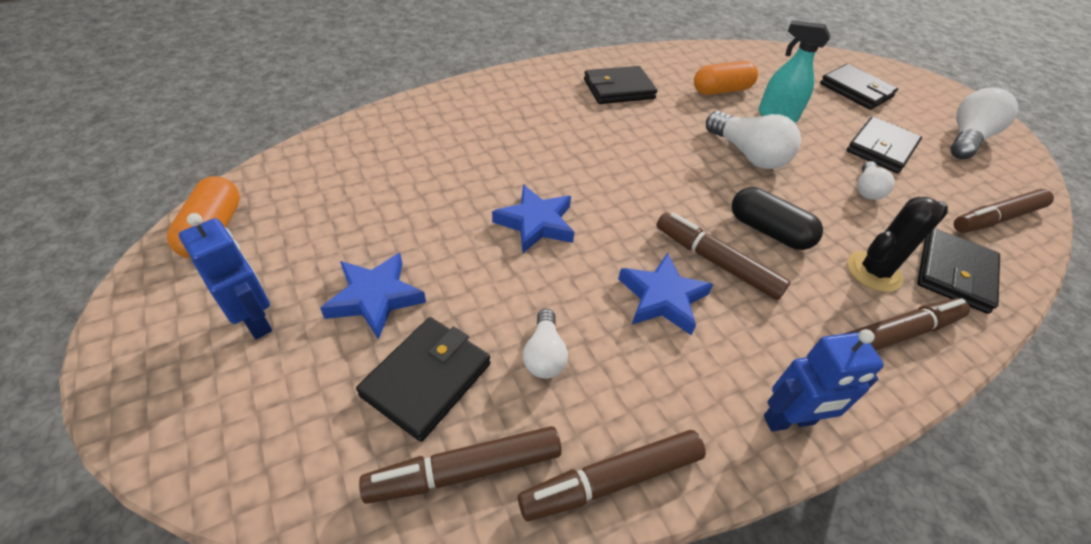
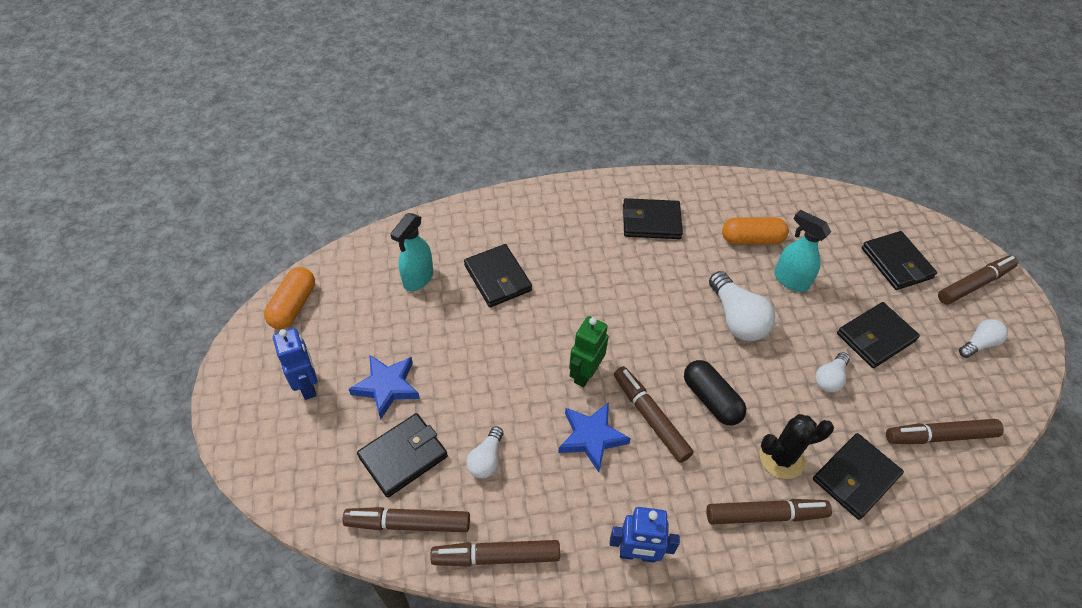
camera: 20 degrees right, 5 degrees up
(379, 175) = (418, 279): none -> turquoise spray bottle
(477, 159) = (498, 278): none -> black wallet
(536, 223) = (522, 349): blue star -> none
(620, 233) = (585, 373): none -> green robot
(928, 96) = (974, 284): none -> brown marker
(967, 139) = (979, 344): white light bulb -> white light bulb, size x0.58

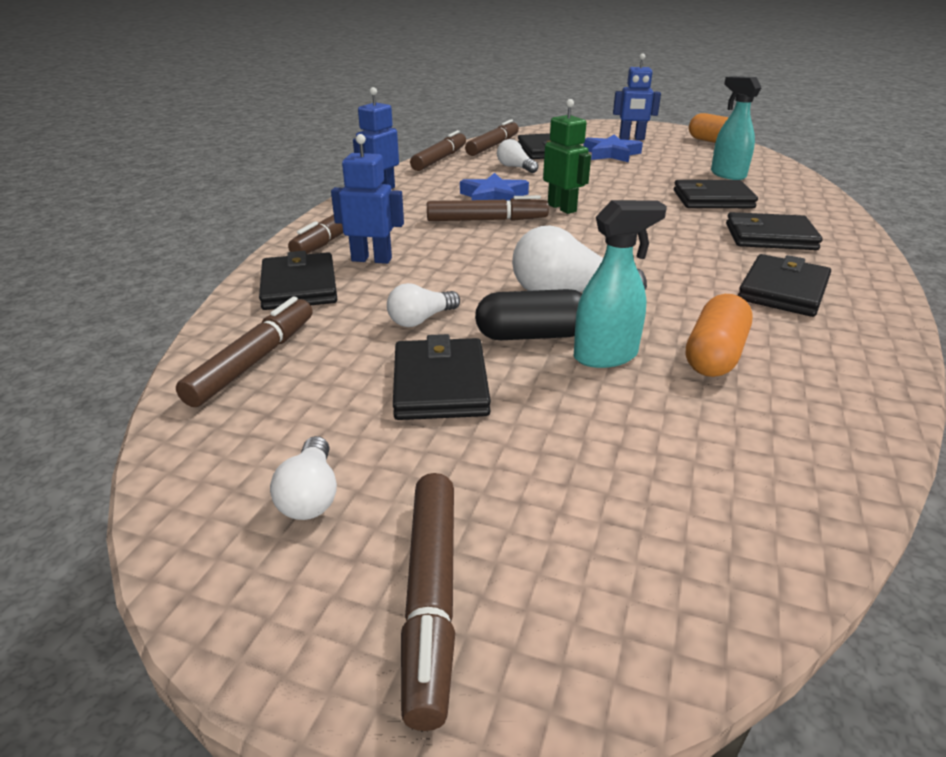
camera: 120 degrees right, 20 degrees down
(711, 399) = (474, 248): black capsule -> black capsule (532, 335)
(781, 458) = (371, 259): black cactus -> blue robot
(829, 378) = (421, 320): white light bulb -> white light bulb turned 105 degrees counterclockwise
(896, 263) = (572, 498): black wallet -> black wallet (770, 237)

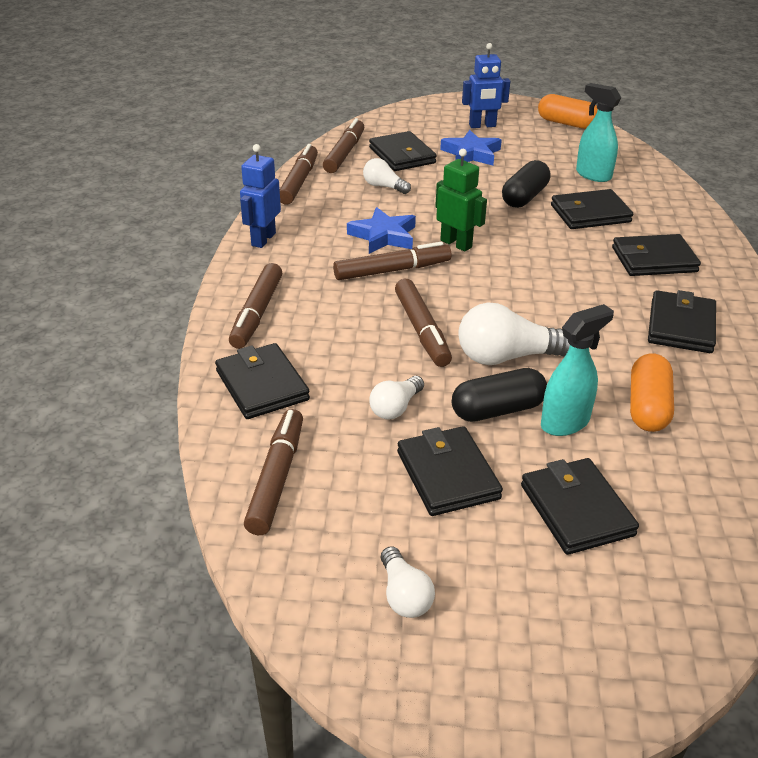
camera: 15 degrees left, 5 degrees up
(371, 259) = (310, 340): blue robot -> none
(431, 598) = (531, 654): brown marker -> brown marker (422, 330)
(578, 441) = (576, 510): none -> black wallet
(649, 183) = (524, 197): none -> black capsule

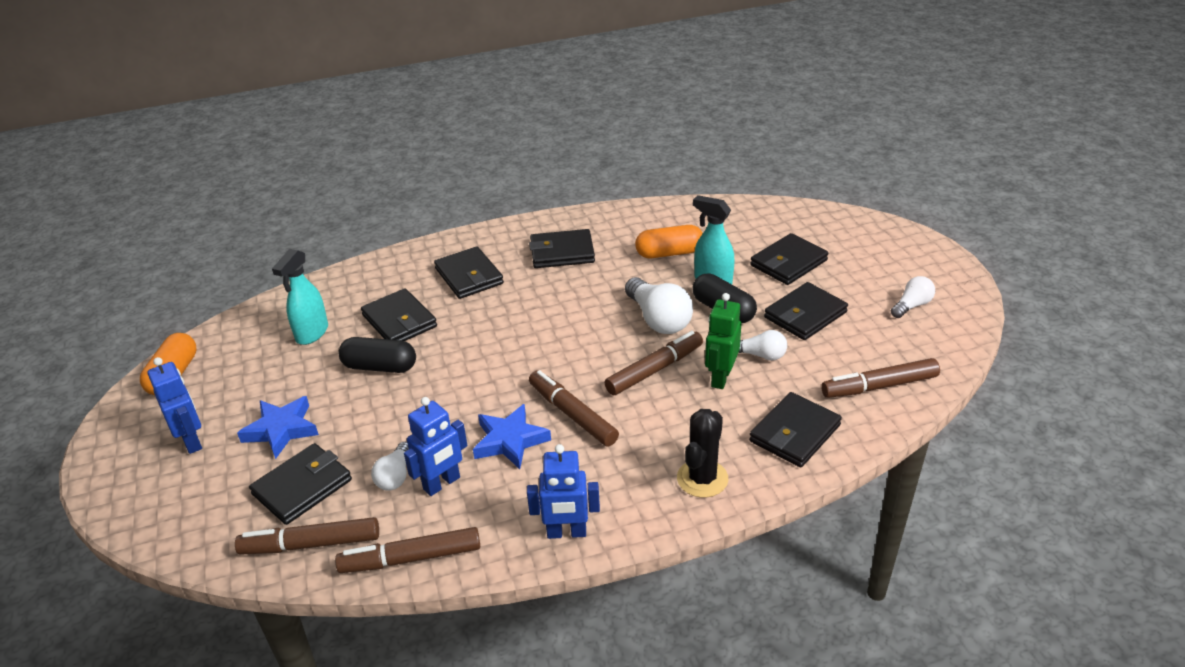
camera: 110 degrees left, 0 degrees up
(257, 313) = (702, 479): brown marker -> black cactus
(360, 202) = (442, 484): none -> blue robot
(456, 244) = (499, 388): green robot -> green robot (720, 378)

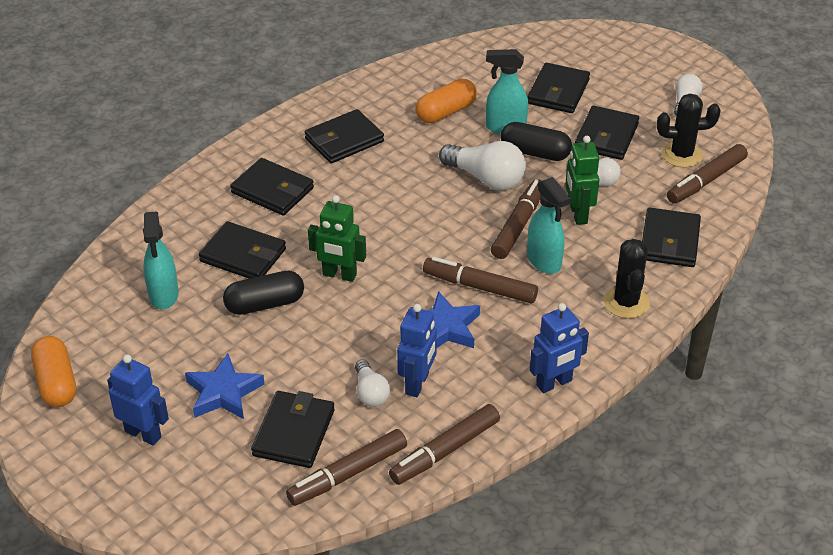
camera: 30 degrees left, 5 degrees up
(460, 362) = (339, 275): none -> green robot
(652, 411) = (544, 261): none -> turquoise spray bottle
(871, 353) = (682, 155): none -> black cactus

